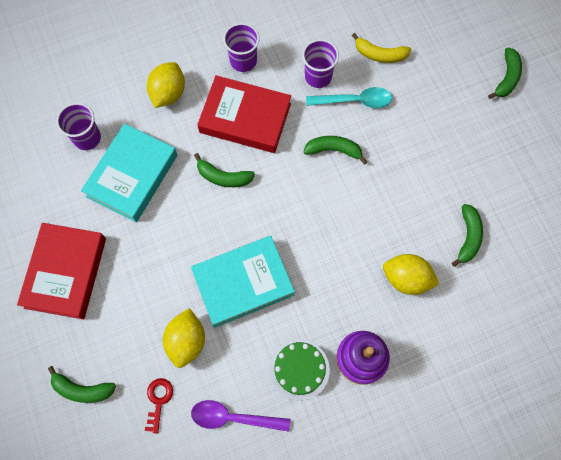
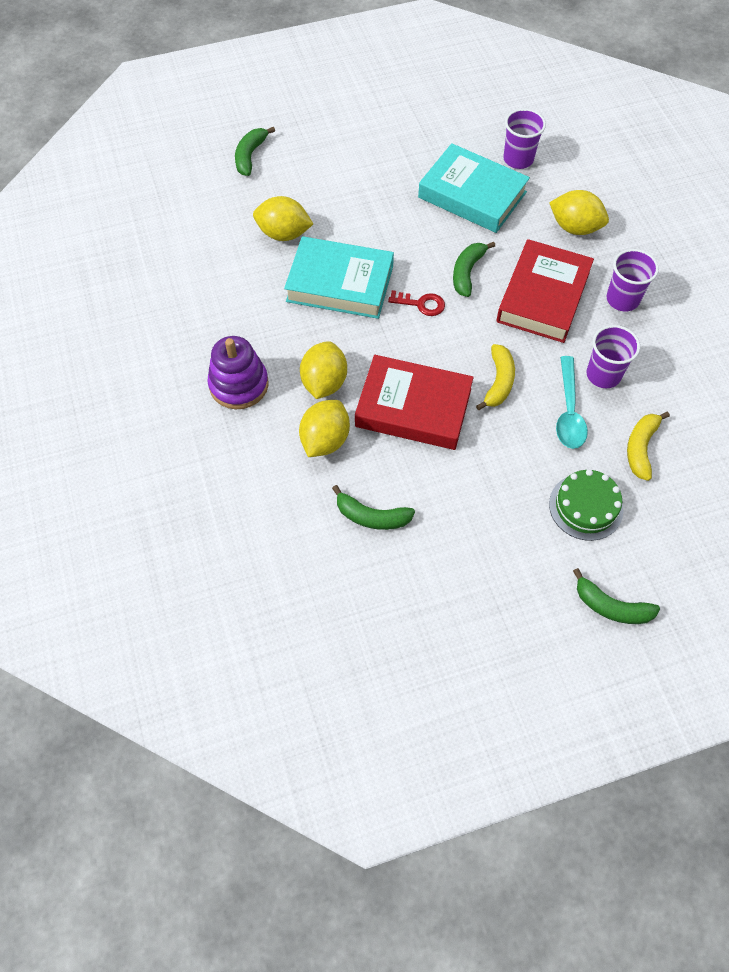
camera: 95 degrees right, 10 degrees down
(66, 273) = (368, 144): red book -> red book (413, 408)
(158, 400) = (228, 210): red key -> red key (421, 304)
(233, 417) = (199, 267): purple spoon -> none
(243, 283) = (340, 283): turquoise book -> turquoise book turned 60 degrees counterclockwise
(299, 369) = (237, 326): green cake -> green cake (586, 506)
(333, 150) = (498, 382): green banana -> yellow banana
(351, 285) = (324, 383): none -> yellow lemon

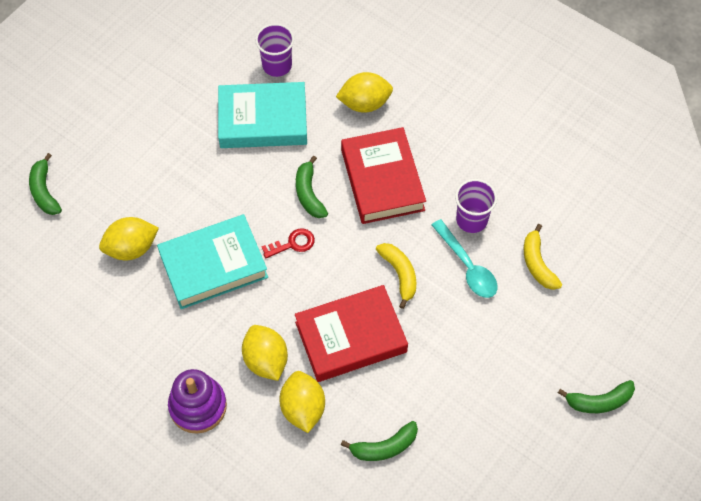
camera: 35 degrees left, 0 degrees up
(586, 506) = (531, 336): green cake -> none
(622, 299) = (443, 146): purple cup -> none

